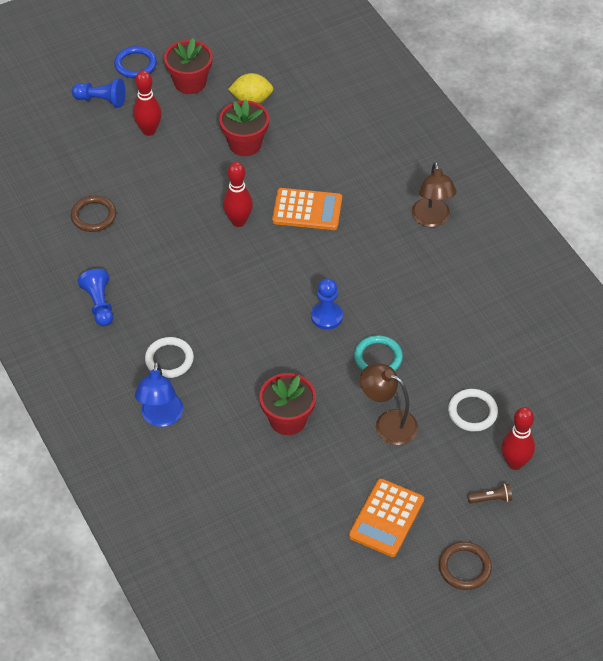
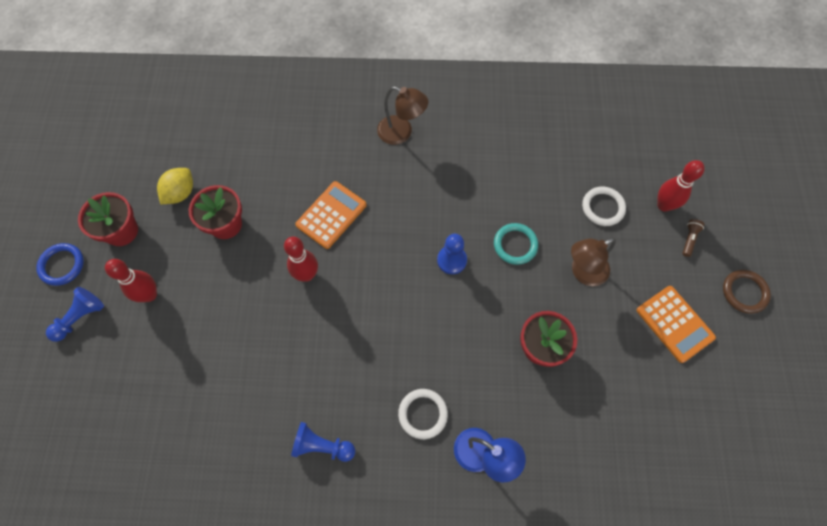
camera: 60 degrees left, 15 degrees up
(93, 216) = (214, 397): brown ring -> none

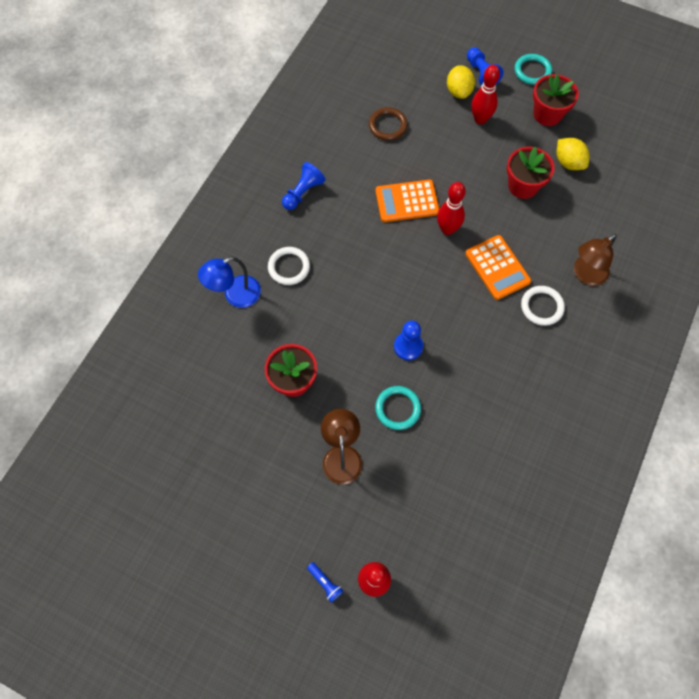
camera: 115 degrees right, 0 degrees up
(62, 265) = (532, 71): blue ring -> turquoise ring
(115, 332) = (458, 91): none -> yellow lemon
(401, 133) = (565, 362): brown lamp -> brown lamp (585, 275)
(603, 207) = (399, 514): white ring -> white ring (542, 307)
(674, 324) = (253, 511): orange calculator -> orange calculator (407, 201)
(689, 239) = (325, 583): brown flashlight -> blue flashlight
(744, 292) = (246, 602): brown ring -> brown ring (387, 126)

